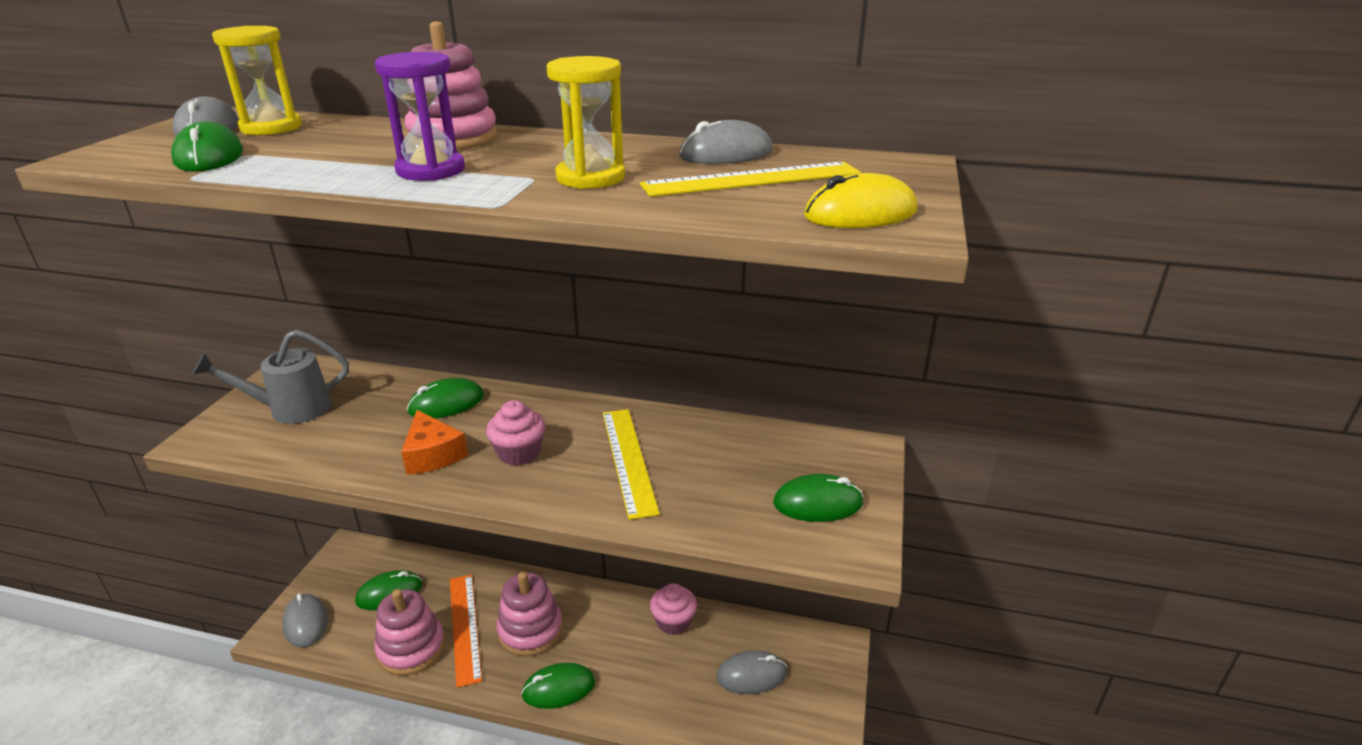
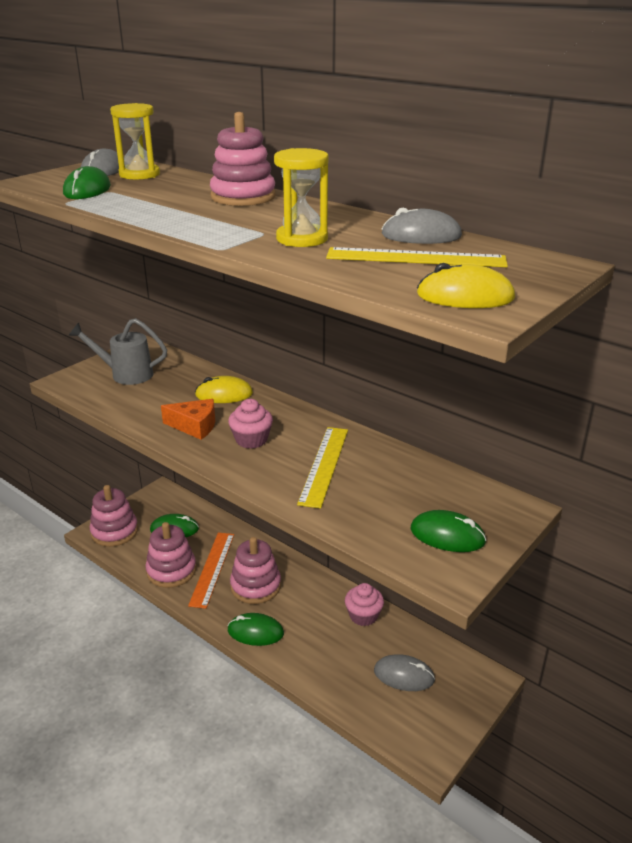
camera: 25 degrees right, 0 degrees up
(305, 623) = (114, 531): grey mouse -> pink stacking toy
(431, 170) = (205, 218): purple hourglass -> none
(432, 454) = (195, 426): orange cheese -> orange cheese turned 75 degrees counterclockwise
(446, 404) = (224, 394): green mouse -> yellow mouse

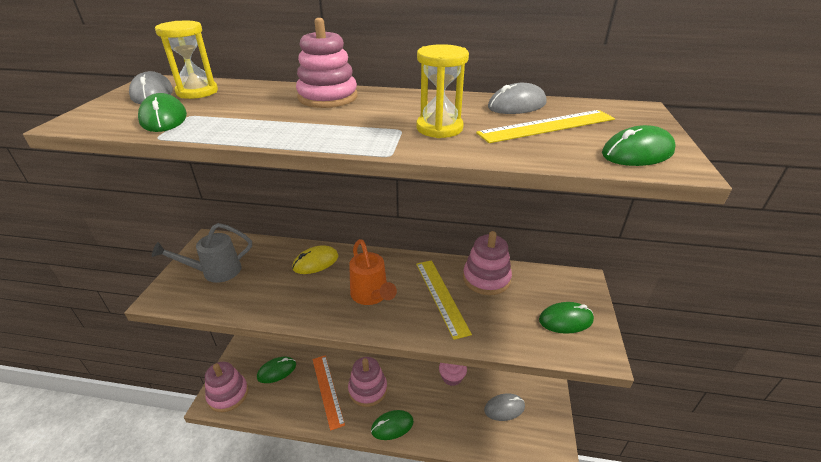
camera: 30 degrees left, 5 degrees up
(171, 570) = (297, 407): pink stacking toy -> pink stacking toy (486, 278)
(195, 426) = (316, 300): orange cheese -> none
(251, 440) = (371, 295): pink cupcake -> orange watering can
(465, 296) = (637, 153): yellow mouse -> green mouse

